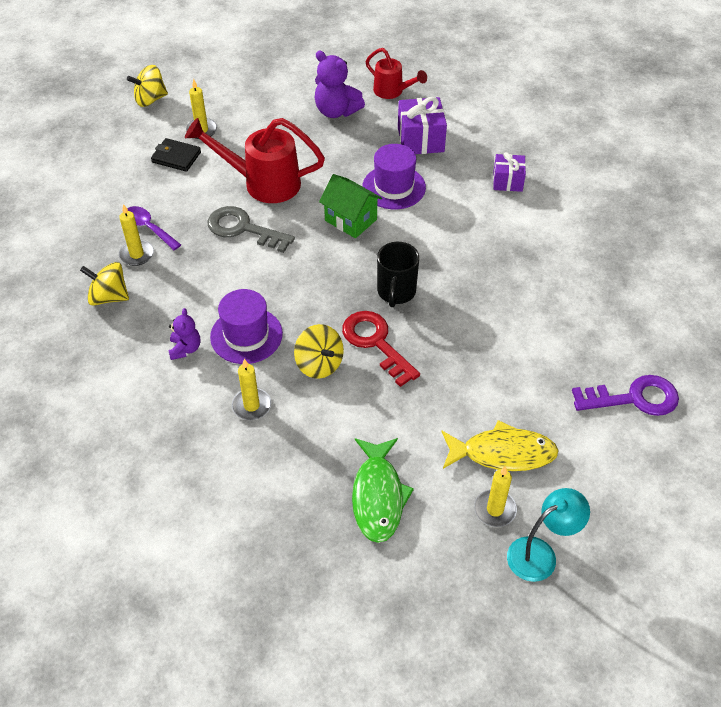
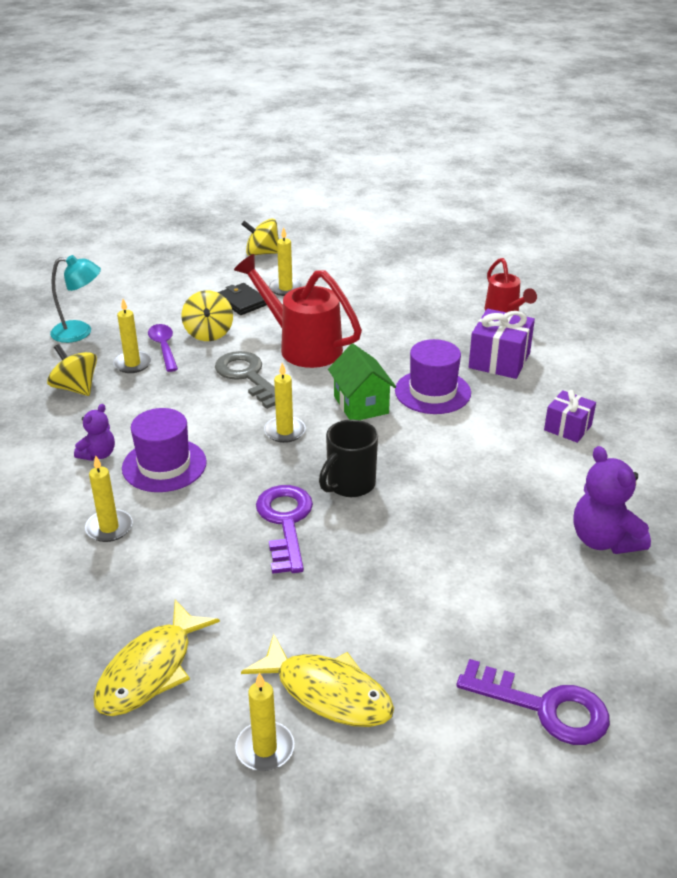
camera: 30 degrees right, 15 degrees down
(313, 267) = (285, 431): none -> yellow candle
(319, 364) = (210, 518): yellow spinning top -> yellow spinning top (209, 333)
(336, 111) = (430, 311): purple teddy bear -> purple teddy bear (604, 540)
(376, 343) = (285, 522): red key -> purple key
(378, 496) = (150, 670): green fish -> yellow fish
(540, 554) = (275, 827): turquoise lamp -> turquoise lamp (80, 332)

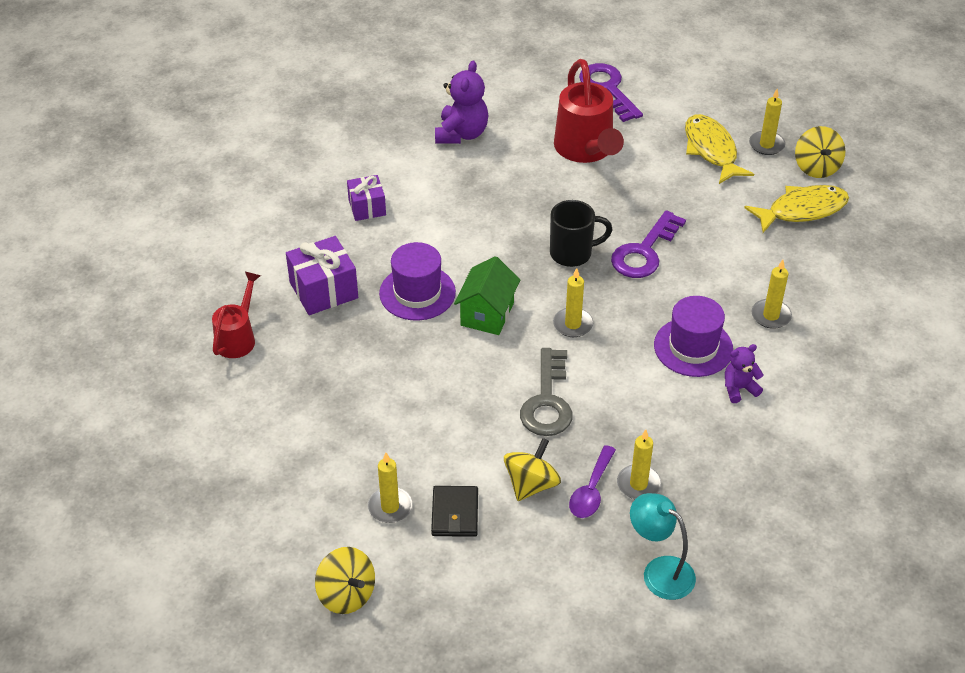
camera: 140 degrees left, 10 degrees up
(76, 388) = (713, 483): yellow spinning top -> yellow spinning top (816, 167)
(302, 346) = (463, 409): red watering can -> red watering can (586, 151)

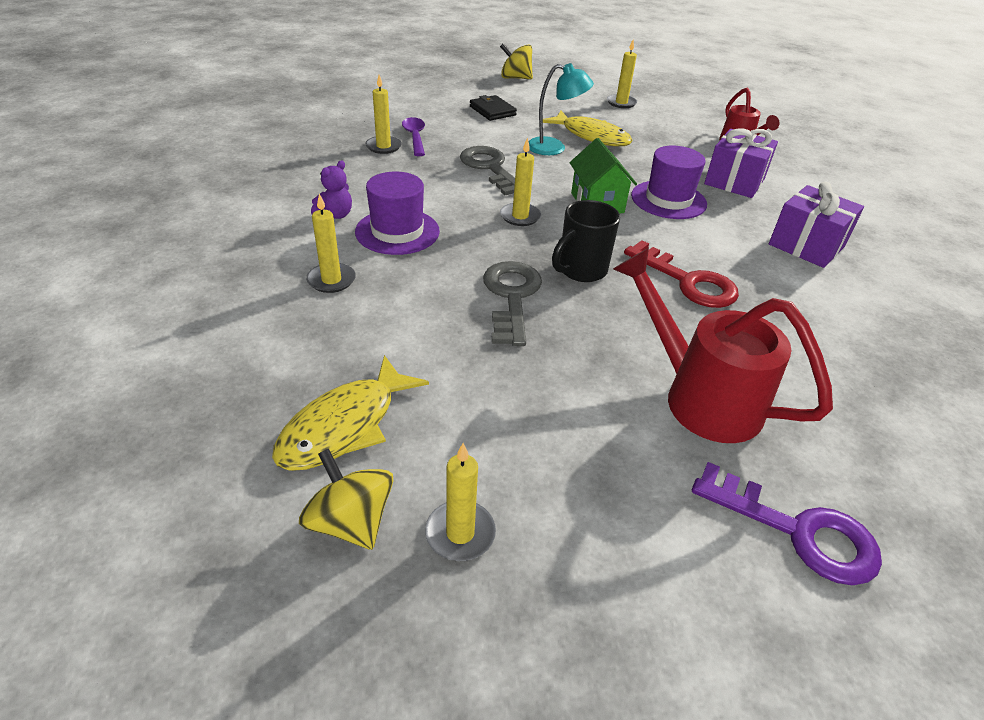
camera: 145 degrees right, 5 degrees down
(367, 207) = (806, 245): purple gift -> purple gift, size x1.55
(390, 507) = (533, 105): yellow candle -> yellow candle (621, 103)
(461, 134) = (853, 355): purple teddy bear -> none
(502, 215) = (688, 281): none -> red key
(531, 484) = (458, 131): yellow spinning top -> none
(644, 252) = (511, 297): purple key -> grey key
(659, 571) = (341, 118): turquoise lamp -> turquoise lamp (554, 148)
(711, 150) = (540, 478): yellow fish -> yellow fish (591, 136)

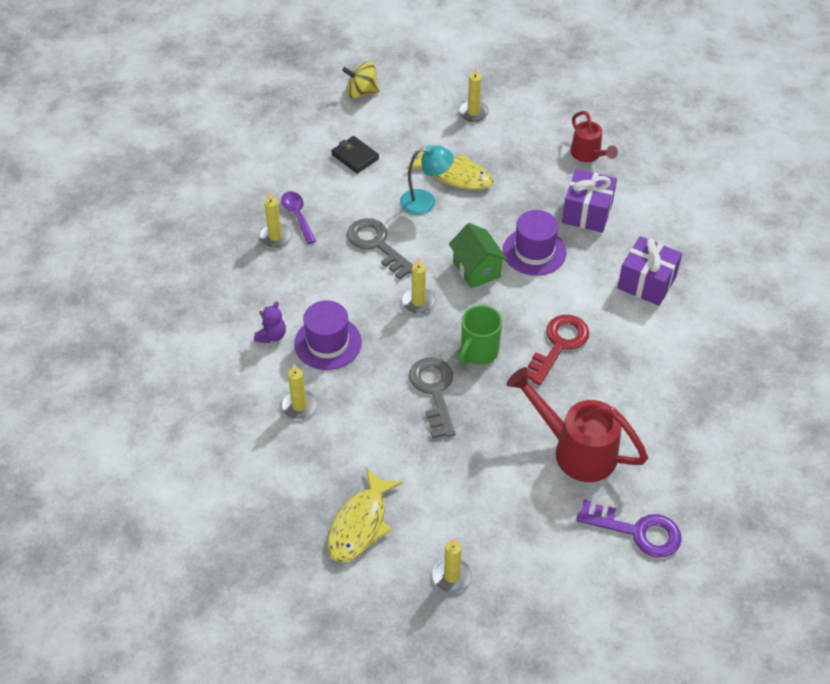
camera: 10 degrees left, 10 degrees up
(351, 522) = (389, 584): yellow spinning top -> none
(581, 270) = (478, 352): black mug -> green mug
(688, 281) = (559, 345): red key -> red key turned 90 degrees counterclockwise

